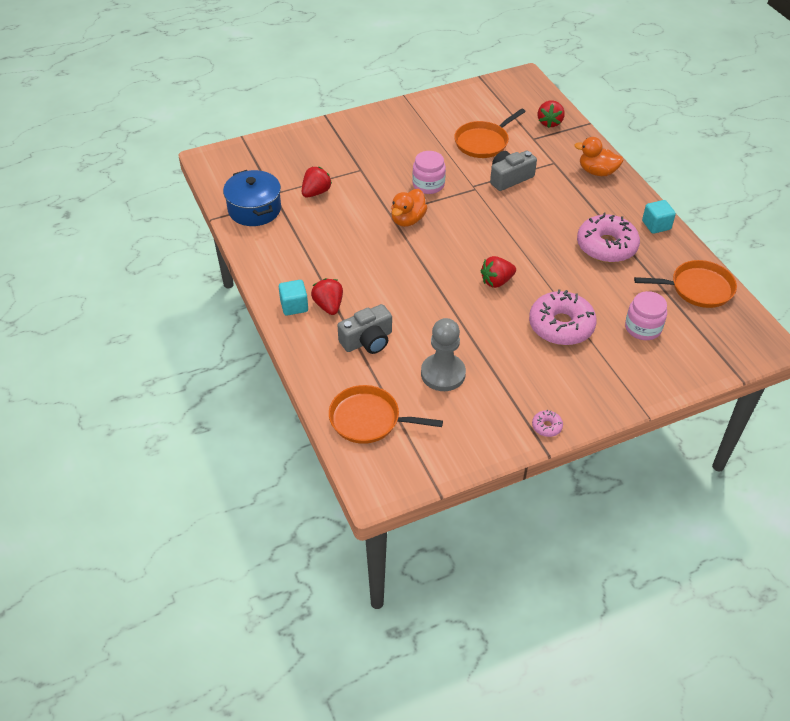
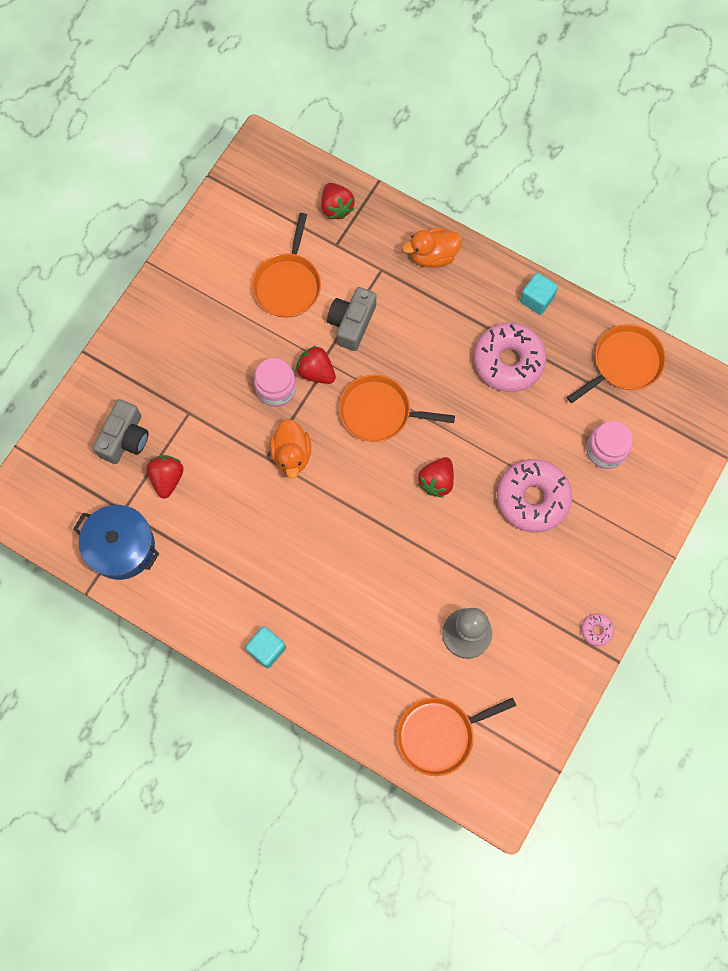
camera: 35 degrees left, 25 degrees up
(328, 306) = (300, 625): red strawberry -> red strawberry (316, 372)
(367, 340) = (369, 642): grey camera -> grey camera (125, 438)
(488, 228) = (379, 412): none -> orange pan

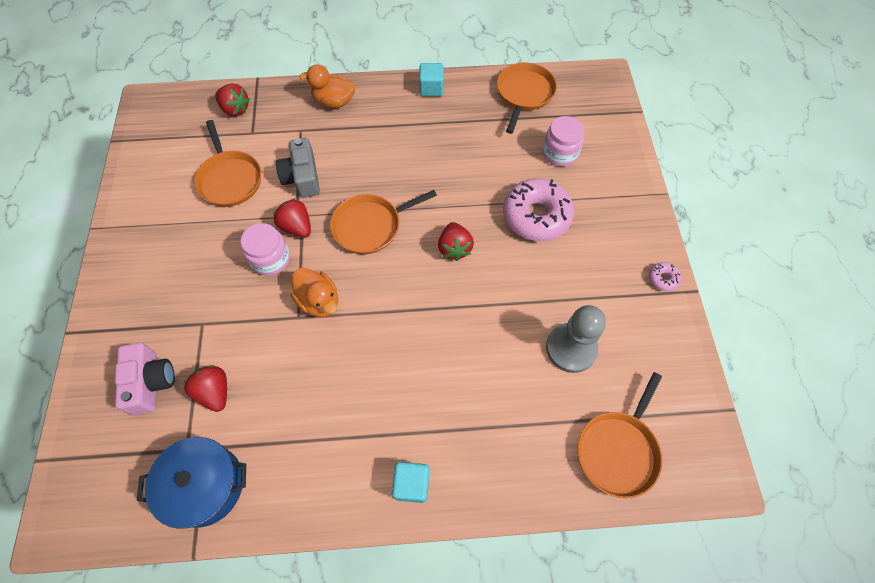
camera: 35 degrees left, 10 degrees down
(125, 438) = (151, 382): grey camera -> pink camera
(316, 372) = (297, 227): red strawberry -> red strawberry turned 45 degrees clockwise
(433, 256) = (334, 101): orange duck -> orange duck turned 60 degrees clockwise
(508, 361) = (443, 137): pink donut -> none

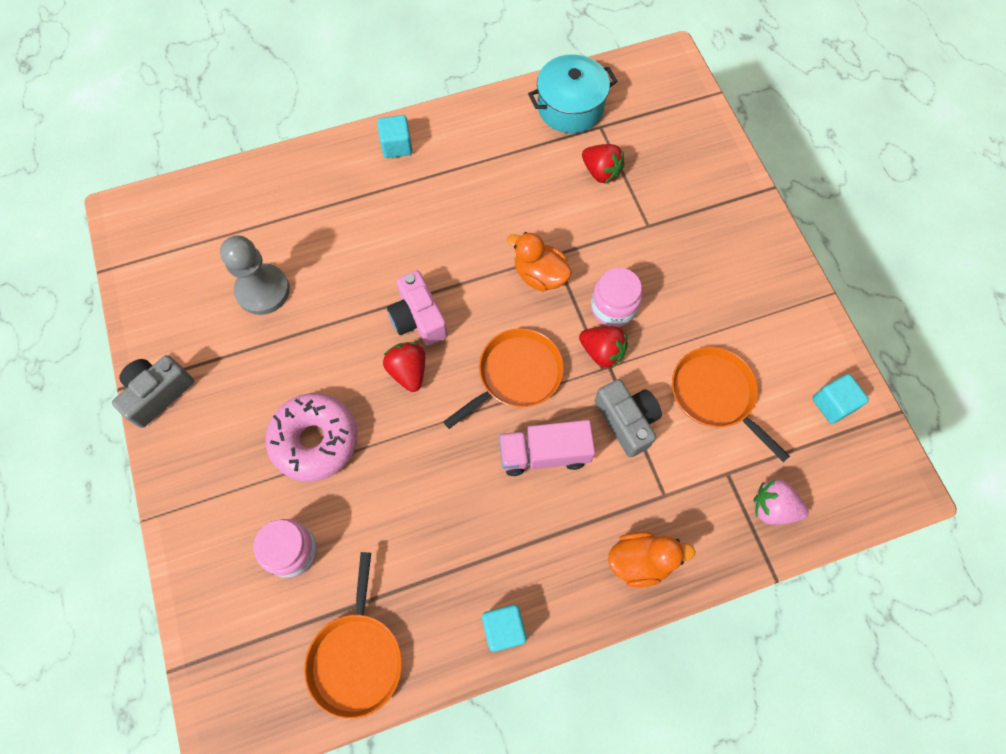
camera: 165 degrees right, 5 degrees up
(151, 382) = (664, 166): pink camera -> pink camera (418, 318)
(153, 155) = (832, 404): none -> turquoise cube
(205, 485) = (570, 107): blue pot -> turquoise pot
(235, 109) = (773, 507): red strawberry -> pink strawberry
(370, 170) = (544, 454): none -> pink truck
(618, 450) = (214, 211): orange pan -> none
(662, 279) = (158, 393): pink donut -> grey camera

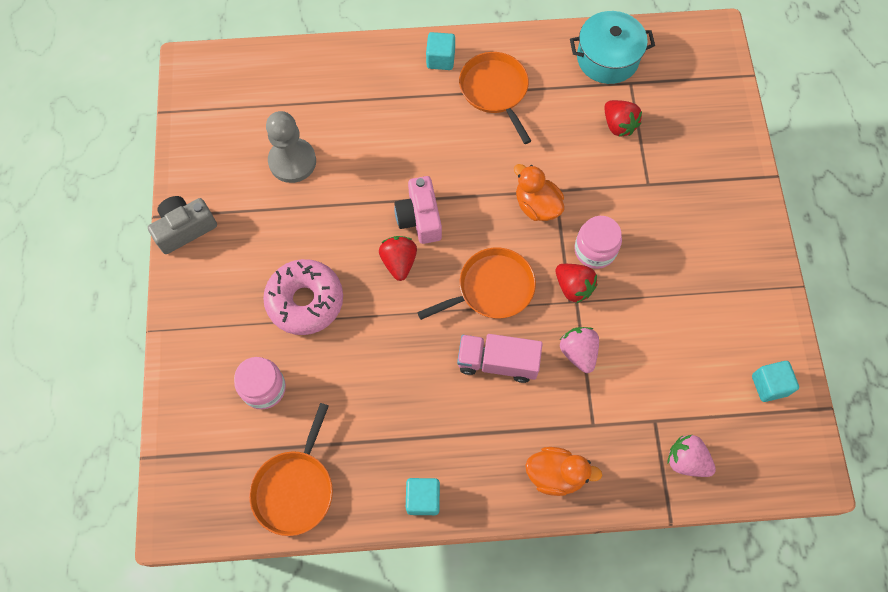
camera: 15 degrees right, 0 degrees up
(627, 421) = (578, 353): grey camera -> pink strawberry
(715, 395) = (664, 350): orange pan -> orange pan (495, 90)

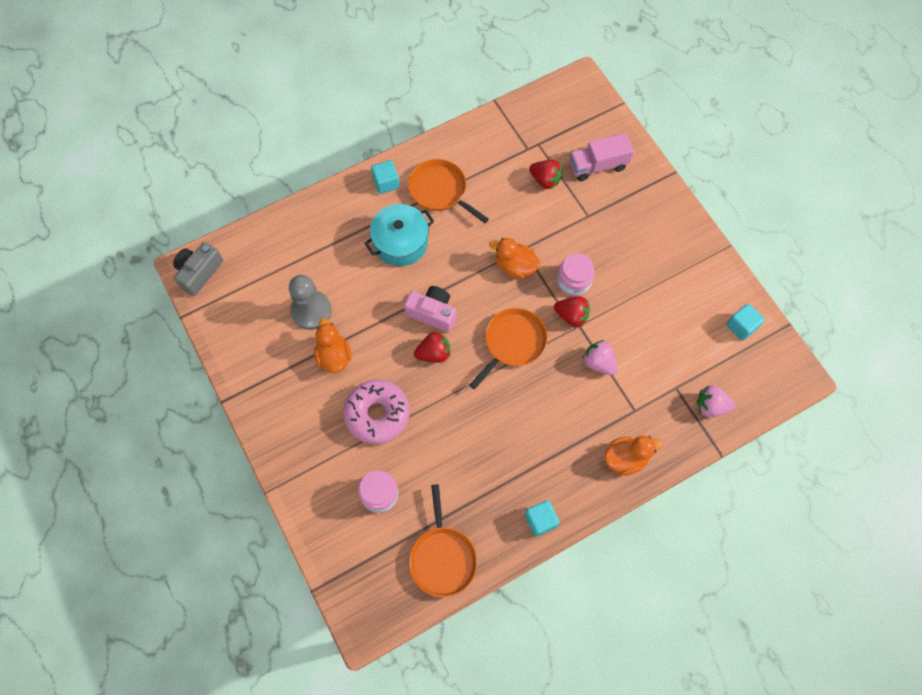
camera: 25 degrees left, 0 degrees up
(185, 229) = (252, 400): grey camera -> grey camera (199, 272)
(291, 219) = (334, 356): none -> orange duck
(399, 262) = (434, 353): red strawberry -> red strawberry turned 105 degrees clockwise
(420, 218) = (432, 313): pink camera -> pink camera turned 150 degrees clockwise
(497, 362) = (544, 396): pink truck -> pink truck (598, 166)
(607, 58) = (512, 132): turquoise pot -> turquoise pot (400, 242)

